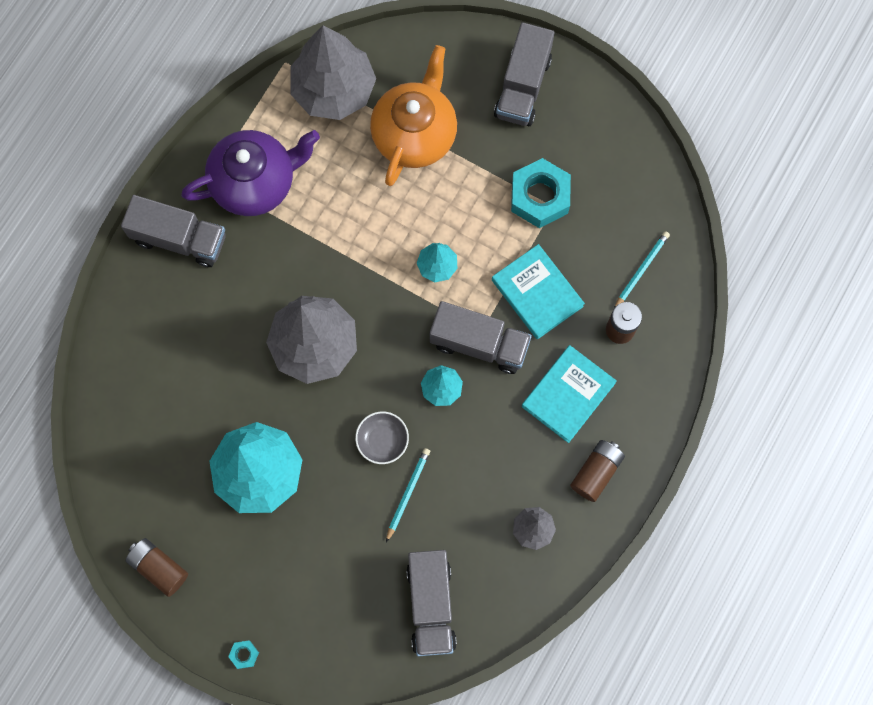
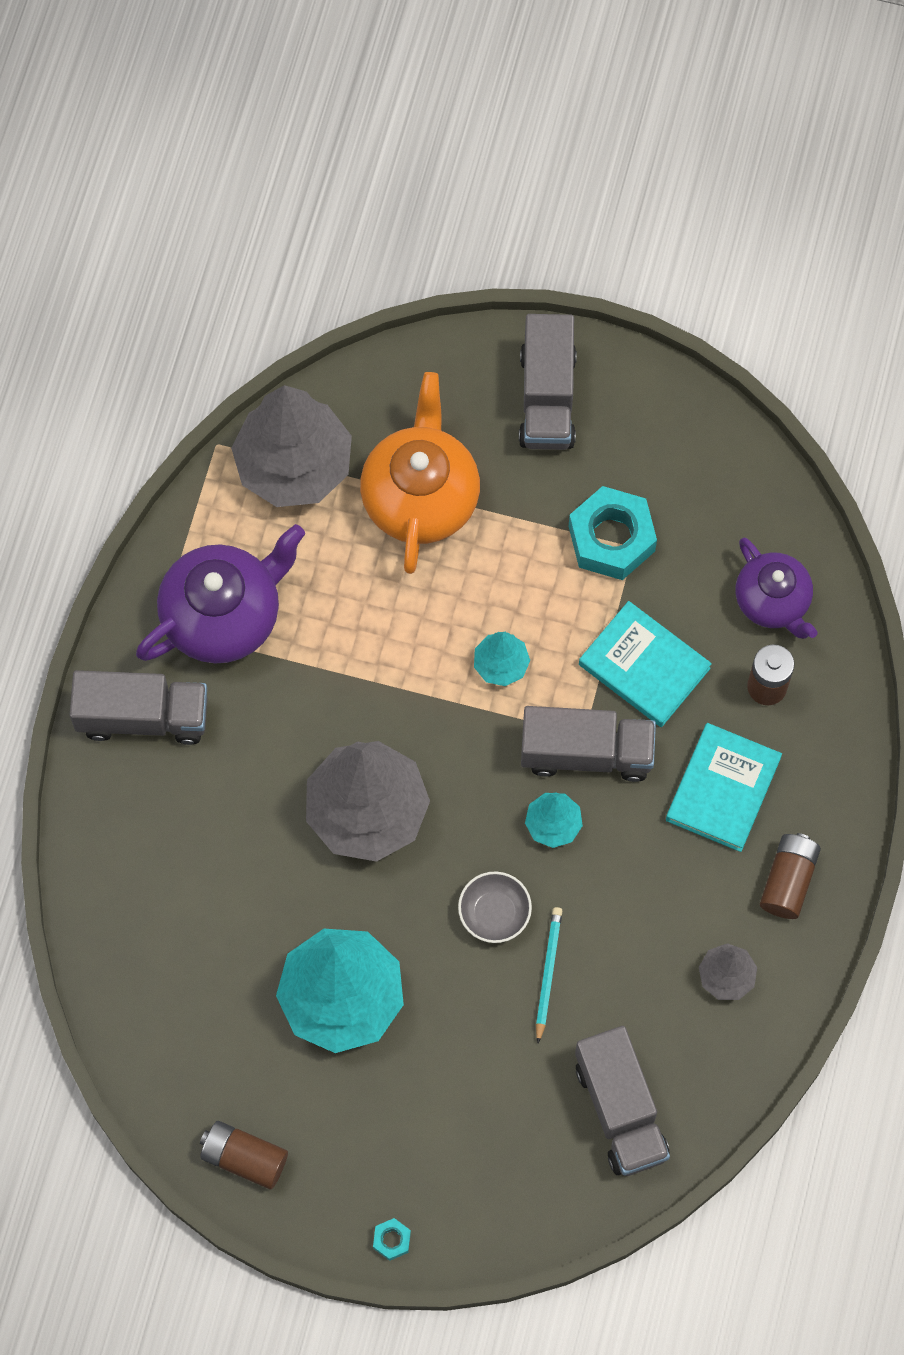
camera: 15 degrees left, 5 degrees down
(641, 270) = (773, 601): turquoise pencil -> purple teapot

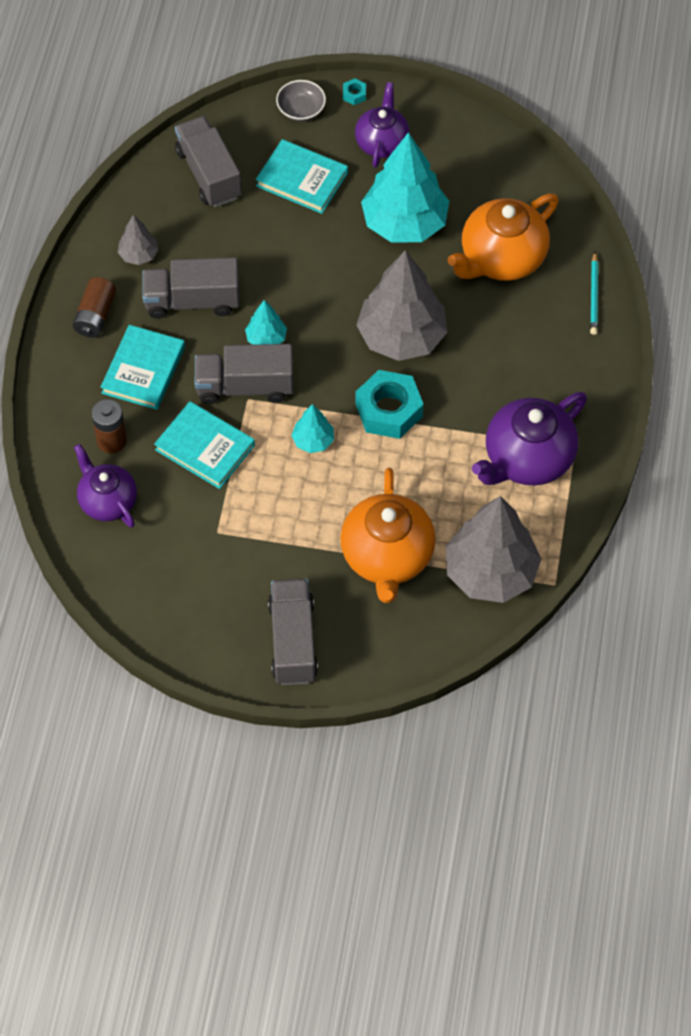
camera: 175 degrees right, 10 degrees down
(143, 717) = (575, 386): grey truck -> grey truck (192, 301)
(211, 926) = (501, 259): none -> orange teapot
(244, 1158) = (457, 130): brown battery -> none
(359, 1146) = (382, 142): none -> purple teapot
(484, 1088) = (302, 179): none -> turquoise book
(494, 913) = (304, 281): grey bowl -> grey bowl (301, 110)
(548, 973) = (263, 248): turquoise pencil -> turquoise pencil (594, 295)
(611, 538) = (234, 537): turquoise nut -> turquoise nut (389, 410)

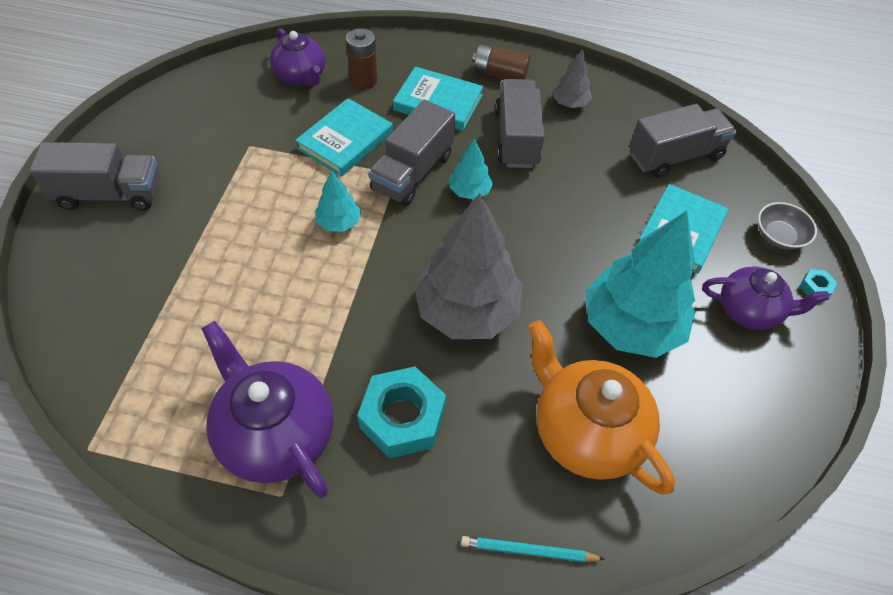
camera: 90 degrees right, 5 degrees down
(107, 501) = (301, 76): purple teapot -> purple teapot turned 90 degrees clockwise
(245, 386) = (412, 172): grey truck -> grey truck turned 150 degrees counterclockwise
(387, 557) = (180, 277): orange teapot -> none
(389, 410) = (368, 292): turquoise nut -> turquoise nut (402, 418)
(490, 572) = (128, 377): grey tree -> none

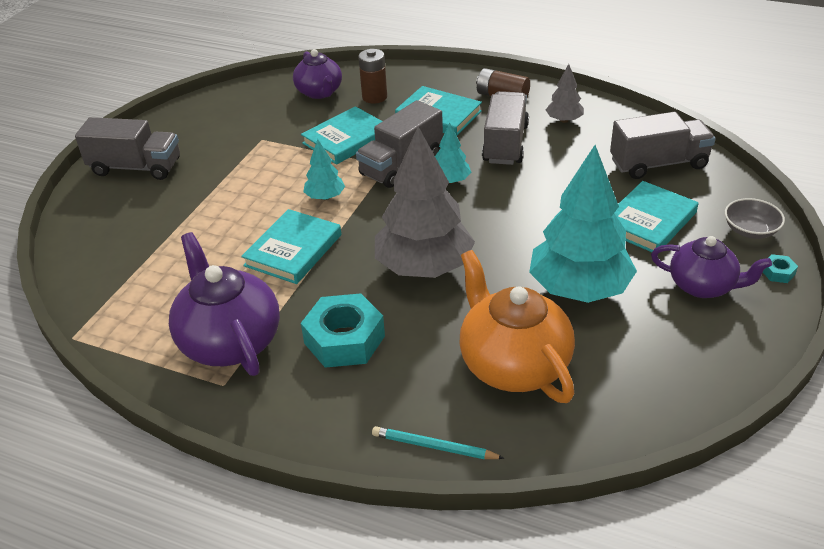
camera: 15 degrees right, 15 degrees down
(319, 299) = (293, 250): none -> turquoise book

